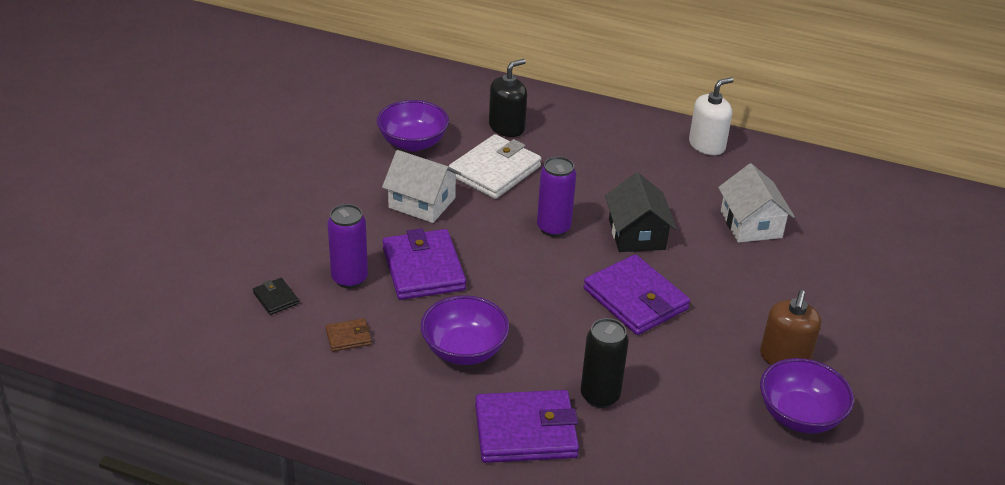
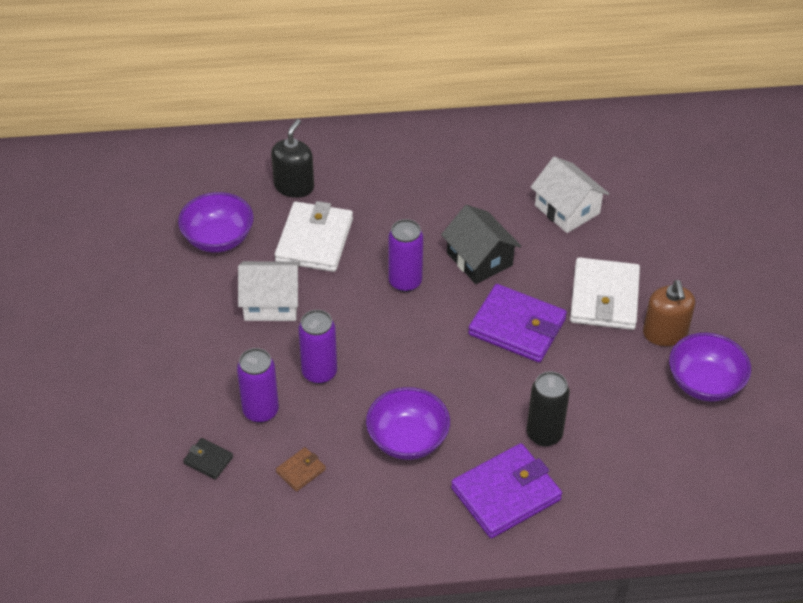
camera: 25 degrees left, 10 degrees up
(423, 269) = (319, 373): purple wallet -> purple can
(707, 145) = (483, 137): white soap dispenser -> none
(740, 306) = (604, 297): none -> white wallet

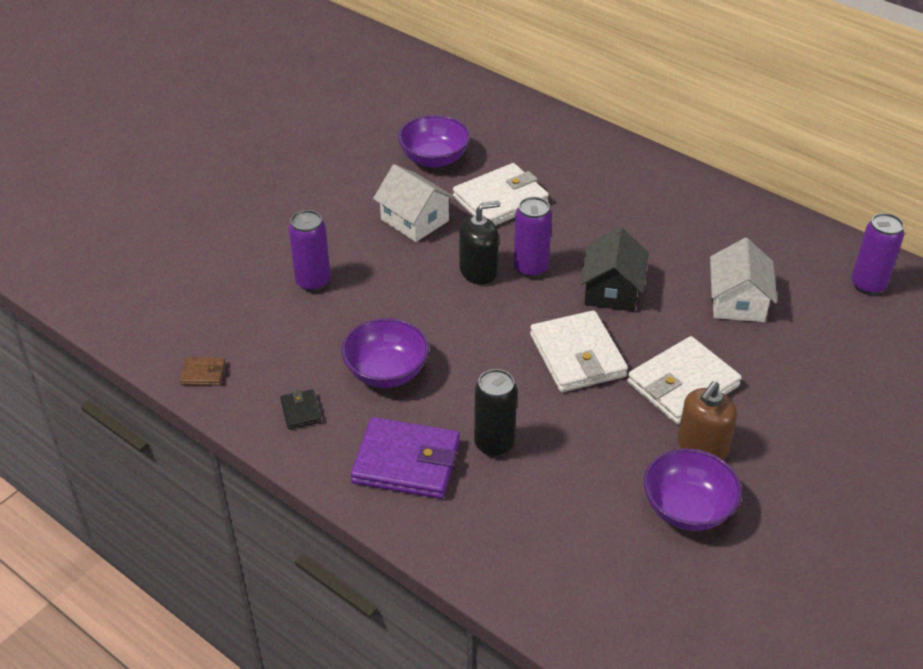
camera: 45 degrees right, 5 degrees down
(208, 460) = (238, 288): black wallet -> black wallet (301, 411)
(294, 186) = (534, 157): black soap dispenser -> black soap dispenser (478, 271)
(301, 471) = (286, 337): brown wallet -> brown wallet (203, 373)
(319, 373) = (385, 285): purple can -> purple can (868, 285)
(517, 327) = (577, 356): purple wallet -> white wallet

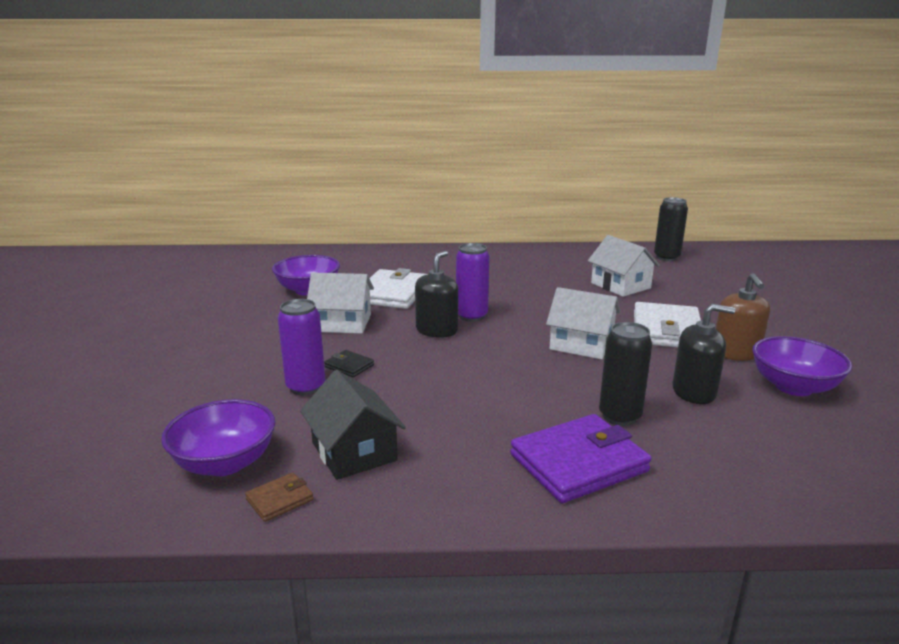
camera: 40 degrees left, 20 degrees down
(301, 411) = (428, 477): black wallet -> black wallet (349, 366)
(386, 372) = (462, 414): purple bowl -> purple bowl (225, 463)
(577, 356) = (581, 344): white wallet -> white house
(590, 460) = (694, 392): none -> black soap dispenser
(612, 290) = (542, 307): black house -> black house (354, 452)
(868, 285) = (666, 257): purple can -> black can

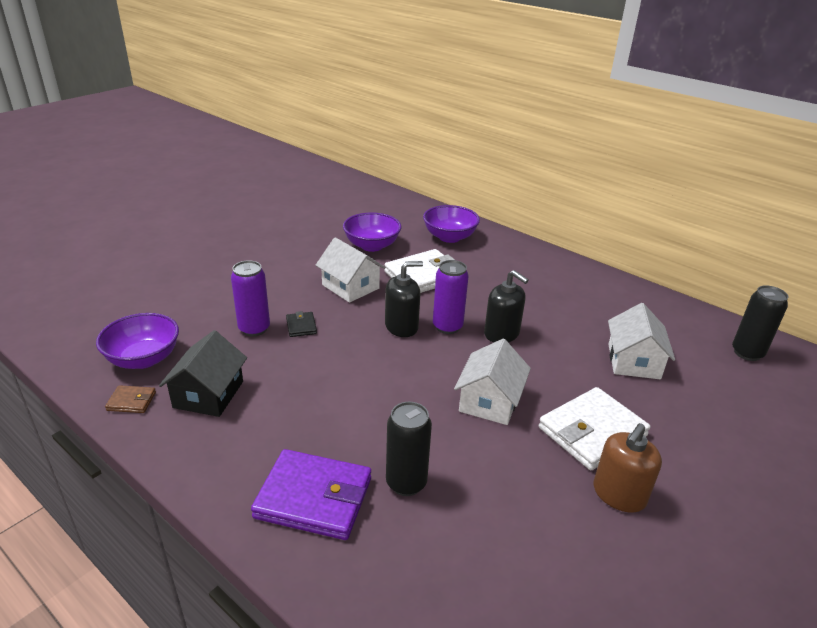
camera: 40 degrees right, 10 degrees up
(581, 344) = (489, 401): white house -> white house turned 45 degrees clockwise
(694, 392) = (505, 504): black soap dispenser -> black soap dispenser (501, 333)
(793, 387) = (612, 564): purple bowl -> purple bowl (449, 237)

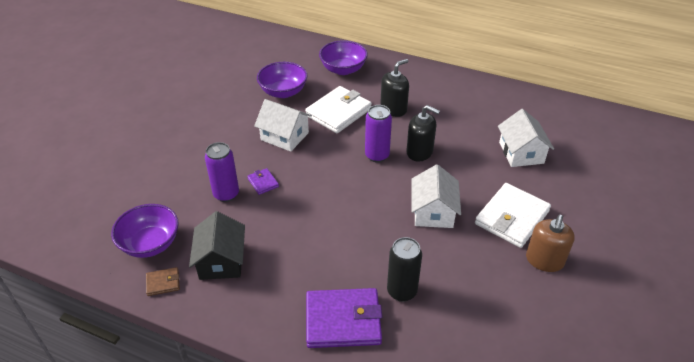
camera: 15 degrees left, 10 degrees up
(301, 326) = (263, 182): black wallet -> purple wallet
(401, 326) = (342, 164): black soap dispenser -> black soap dispenser (393, 109)
(747, 353) = (595, 127): black can -> none

